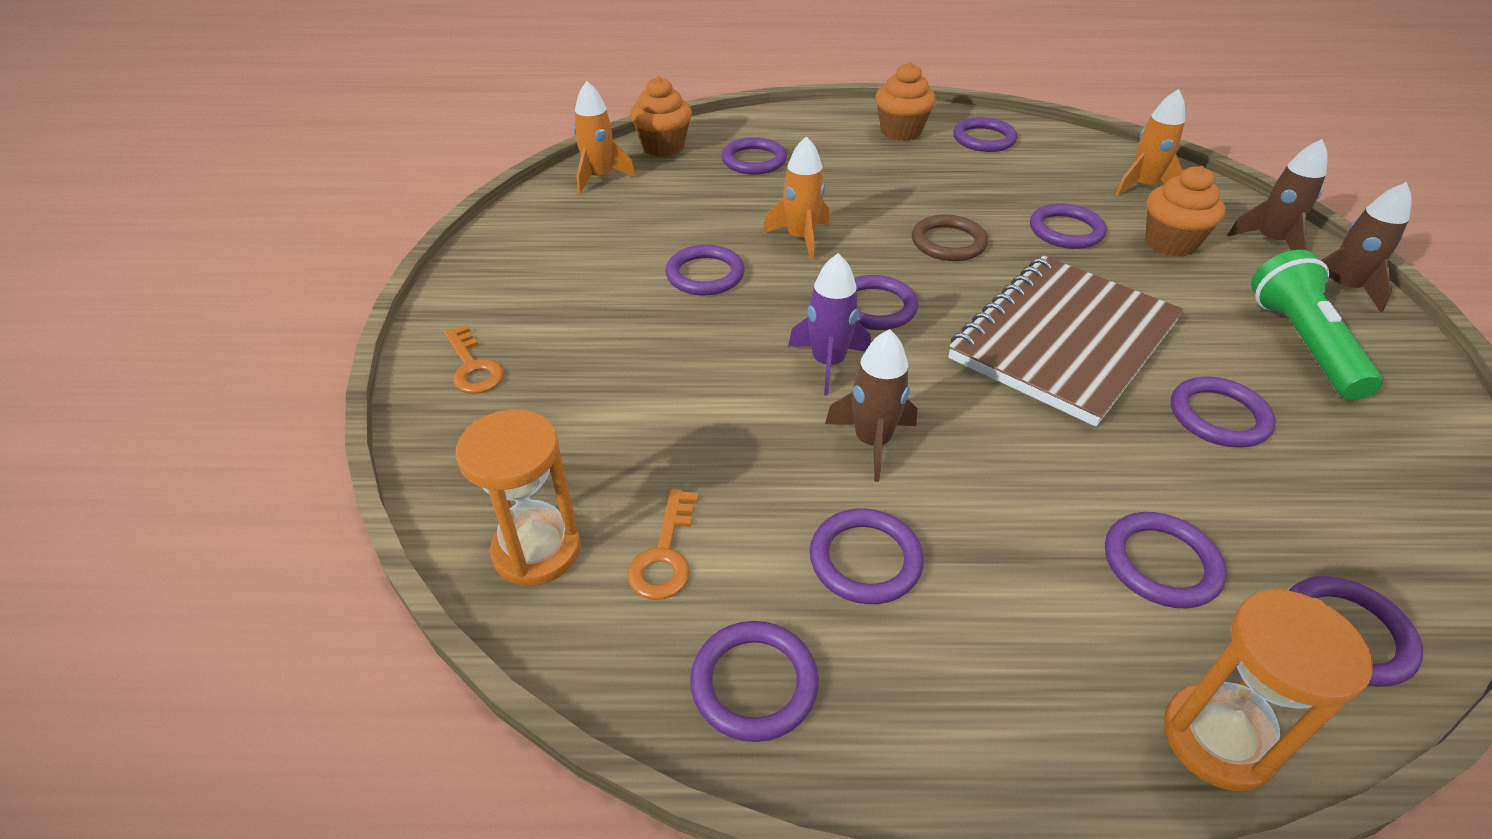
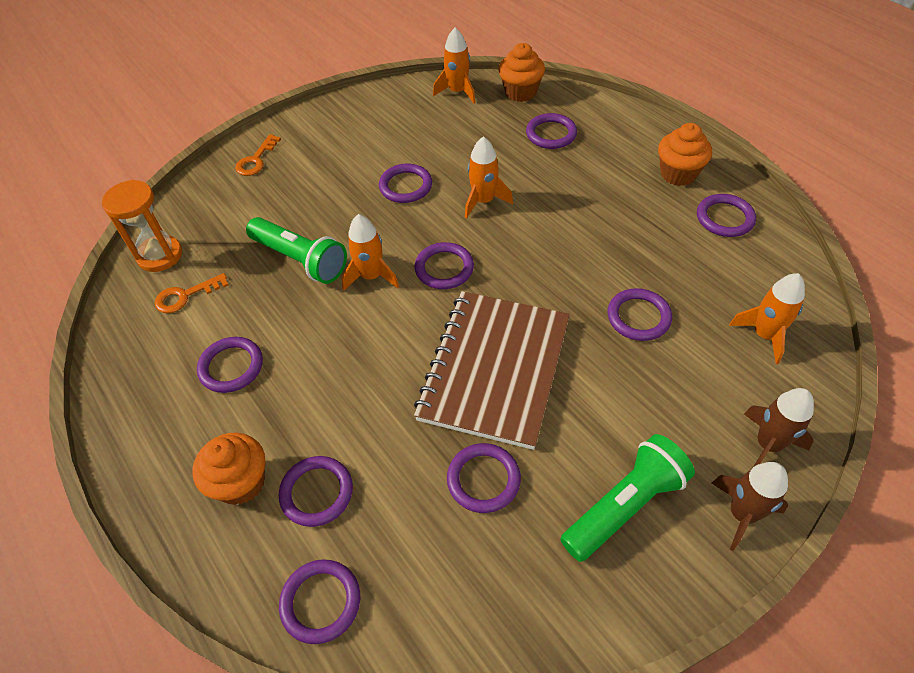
camera: 55 degrees right, 10 degrees up
(728, 408) = (300, 260): none -> green flashlight
(754, 683) = (133, 366): purple ring -> none
(828, 363) = (371, 276): purple rocket -> orange rocket
(872, 442) = (320, 327): brown rocket -> none
(948, 242) = (553, 266): brown ring -> none
(1064, 341) = (495, 369): brown notebook -> brown notebook turned 75 degrees counterclockwise
(1170, 243) = (689, 382): orange cupcake -> orange cupcake (241, 483)
(1217, 739) = (204, 558): orange hourglass -> none

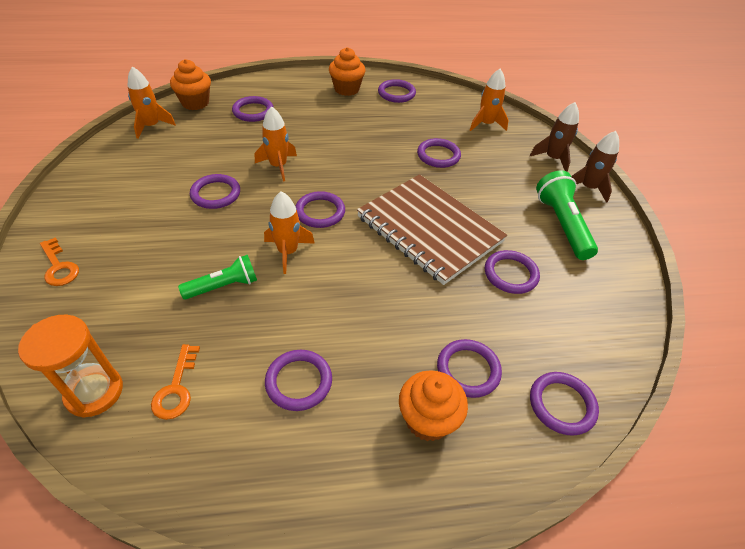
camera: 65 degrees left, 5 degrees down
(300, 260) = (223, 286): green flashlight -> green flashlight, size x0.66

